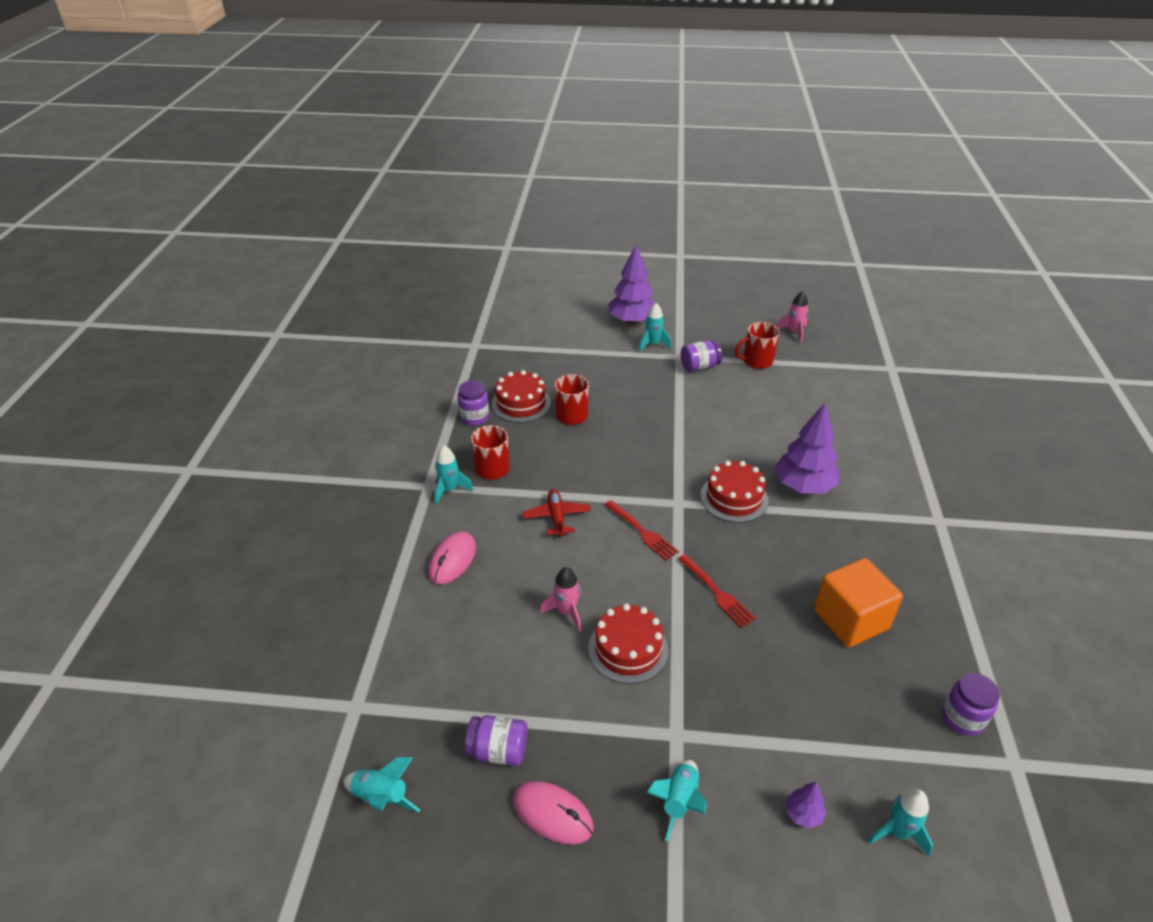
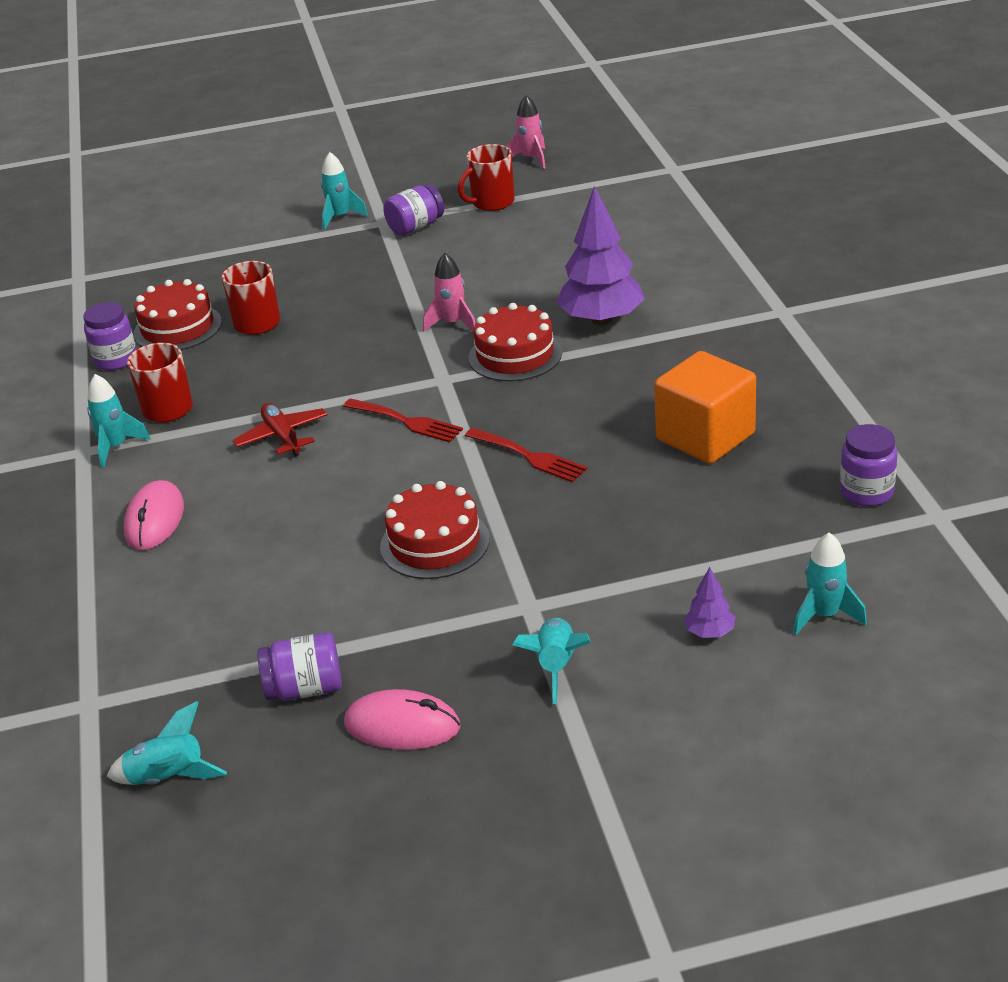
camera: 15 degrees left, 5 degrees down
(566, 612) = (337, 529): pink rocket -> pink rocket (453, 324)
(632, 321) = (300, 198): purple tree -> none

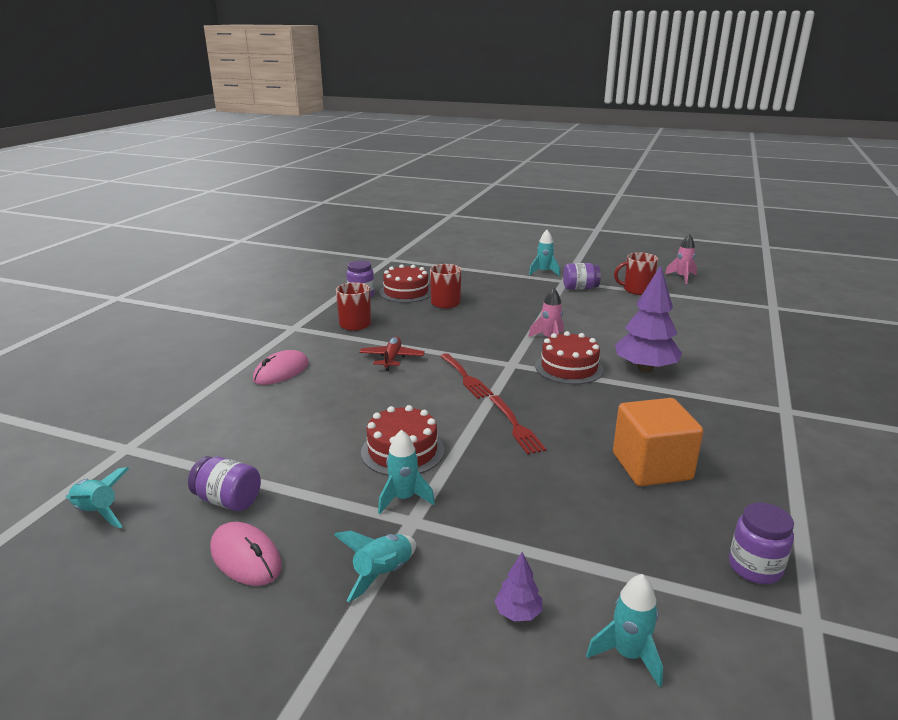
camera: 30 degrees right, 10 degrees down
(116, 447) = (310, 332): turquoise rocket -> turquoise rocket (404, 498)

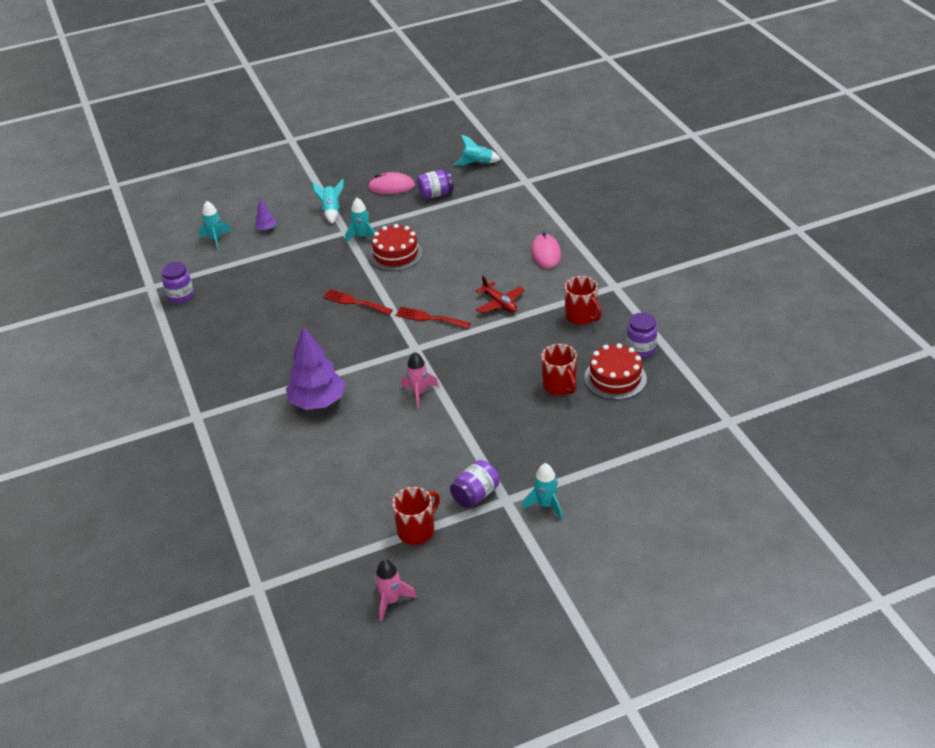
camera: 140 degrees right, 15 degrees up
(569, 368) = (372, 369): red cake -> none
(651, 466) = (258, 321): orange cube -> none

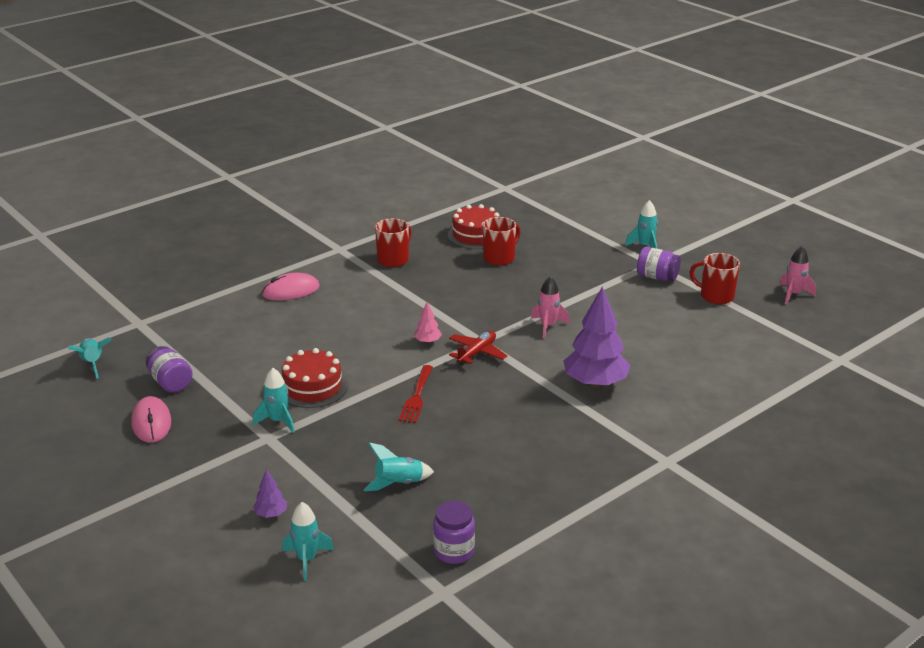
camera: 110 degrees left, 10 degrees down
(331, 211) = (218, 462): turquoise rocket -> turquoise rocket (399, 483)
(430, 318) = (427, 341): red fork -> pink tree
(499, 303) = (387, 304): red plane -> red plane (477, 353)
(641, 349) = (431, 228): purple jar -> none

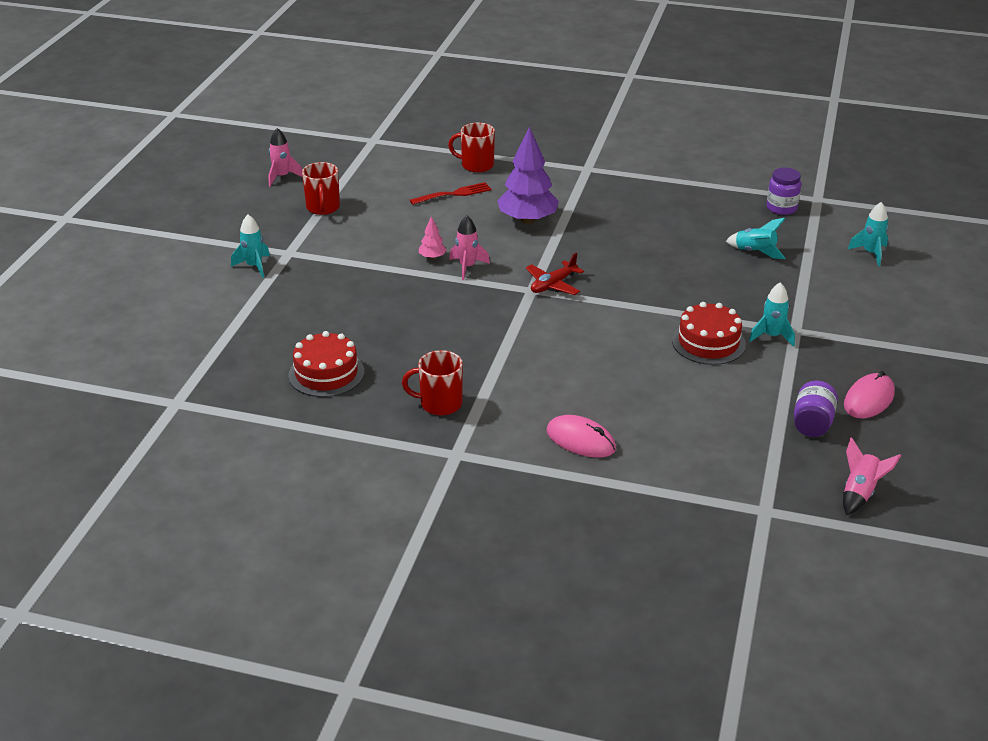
camera: 125 degrees left, 5 degrees up
(92, 364) = (860, 493): turquoise rocket -> pink rocket
(271, 514) = (860, 287): purple tree -> none
(416, 397) = (650, 287): red fork -> red fork (454, 194)
(427, 341) = (566, 316): pink tree -> pink tree (432, 257)
(477, 353) = (553, 285): red plane -> red plane turned 45 degrees counterclockwise
(499, 258) = (365, 338): red mug -> red mug (476, 165)
(657, 277) = (315, 243): purple jar -> none

